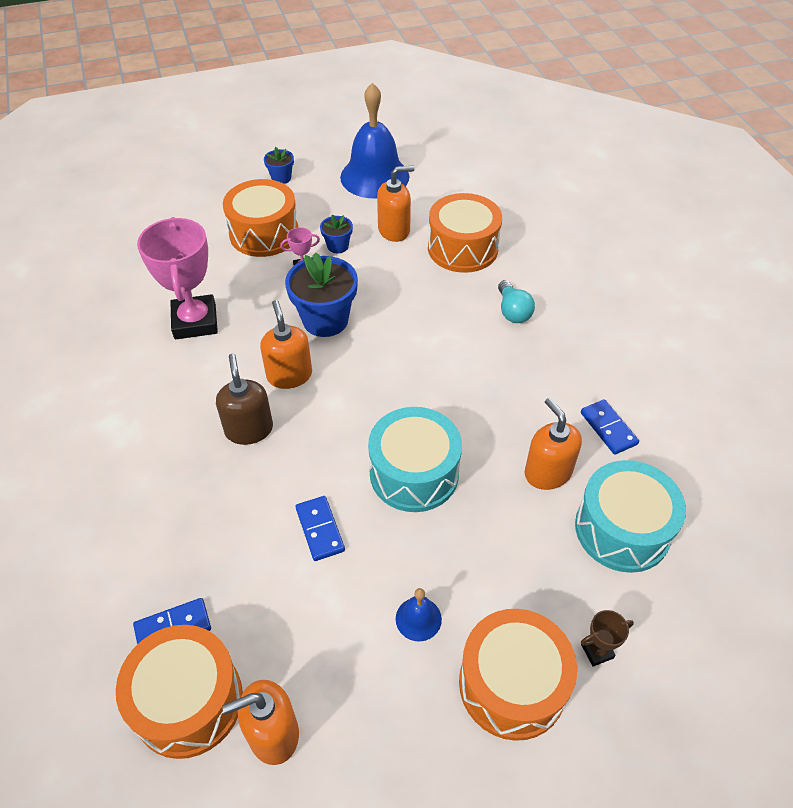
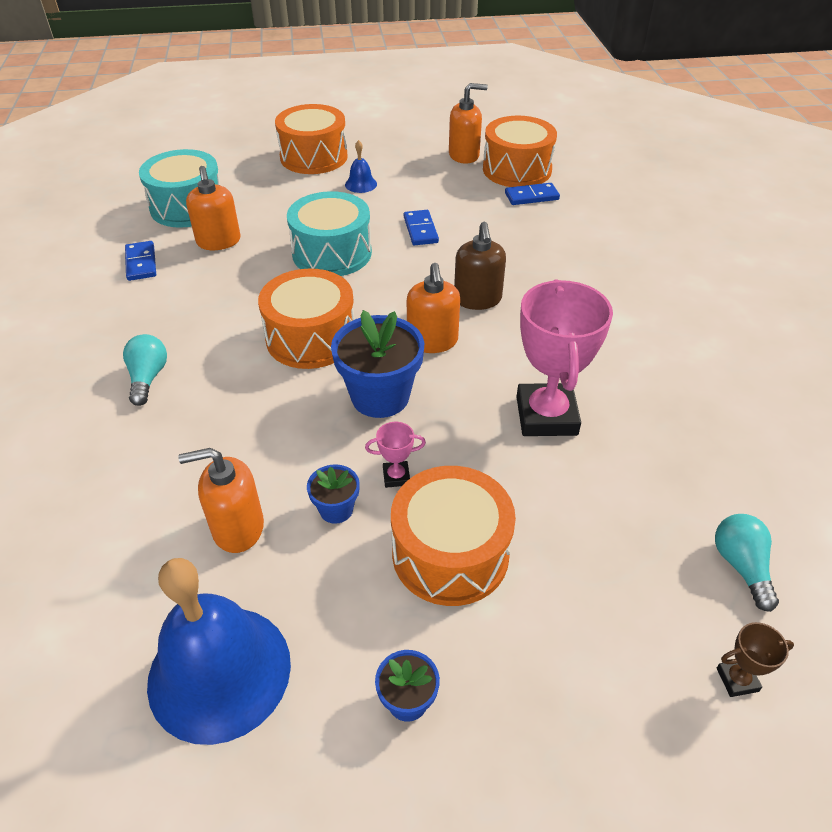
camera: 170 degrees left, 5 degrees down
(90, 248) = (741, 566): none -> turquoise light bulb
(462, 248) = (152, 478): orange drum -> orange drum (311, 338)
(597, 651) = (252, 162): brown trophy -> brown trophy (737, 679)

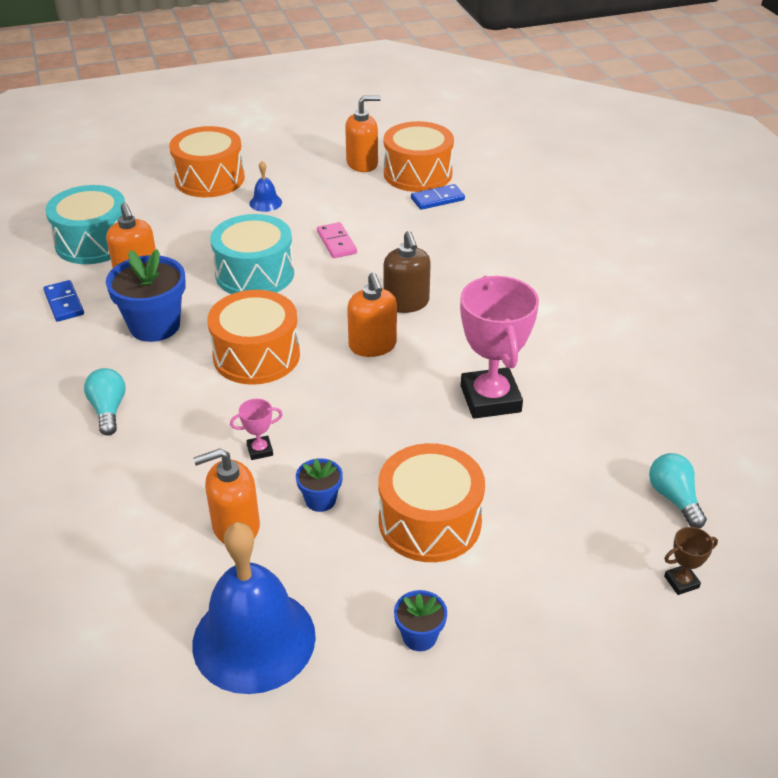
camera: 10 degrees left, 5 degrees down
(380, 396) = (336, 400): blue flower pot -> blue flower pot (154, 326)
(396, 476) = (367, 466): pink trophy -> pink trophy (260, 450)
(420, 230) = (336, 242): blue domino -> pink domino

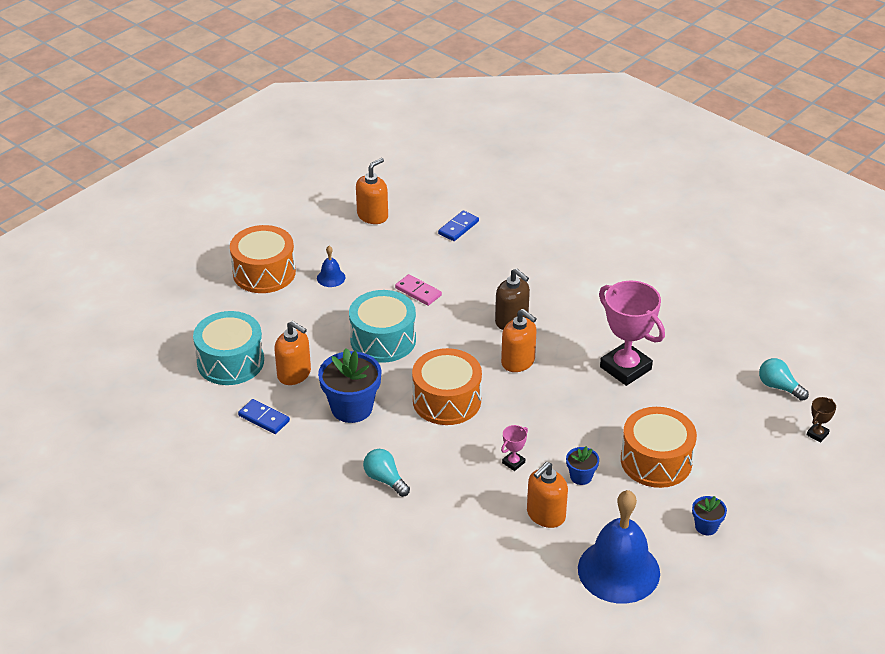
camera: 30 degrees left, 0 degrees up
(417, 174) = (423, 210): orange drum -> none

